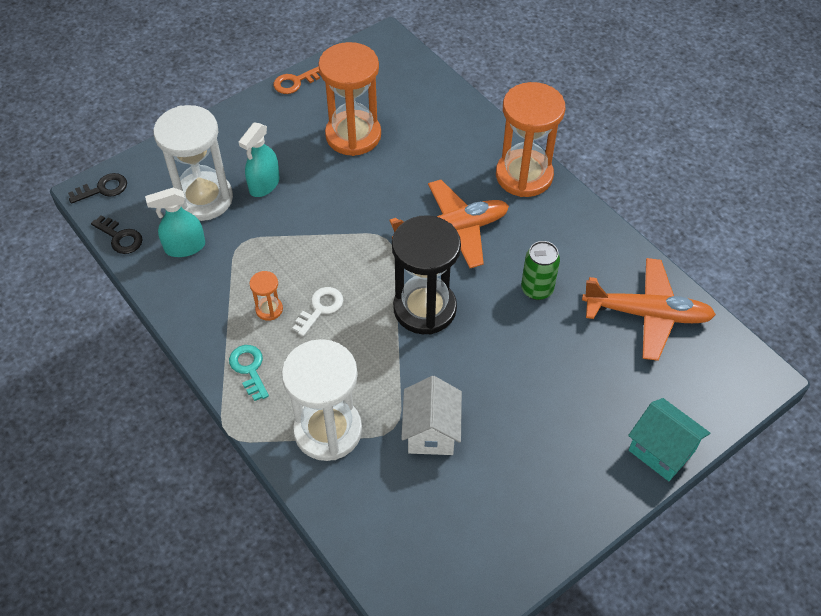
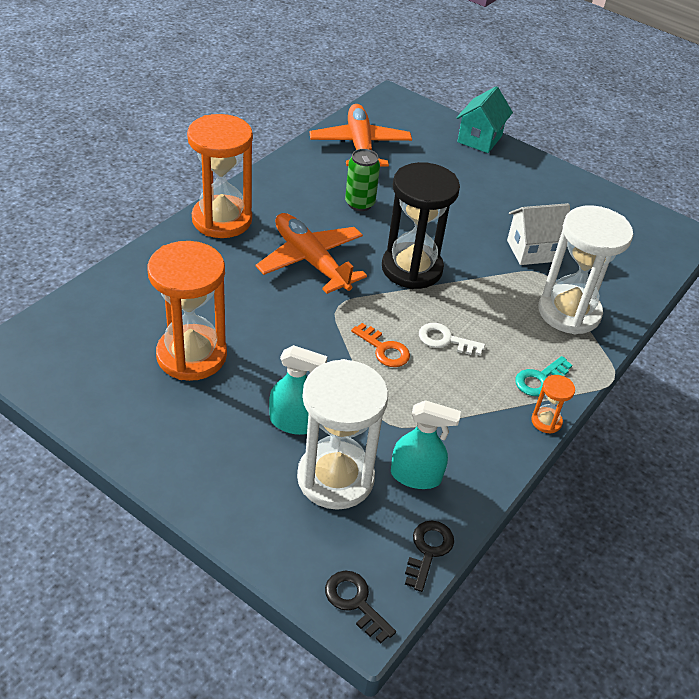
camera: 110 degrees left, 10 degrees down
(185, 247) = (416, 476): turquoise spray bottle -> turquoise spray bottle turned 45 degrees counterclockwise
(269, 309) = (465, 379): orange hourglass -> orange hourglass (546, 421)
(295, 82) = (101, 431): orange key -> orange key (384, 349)

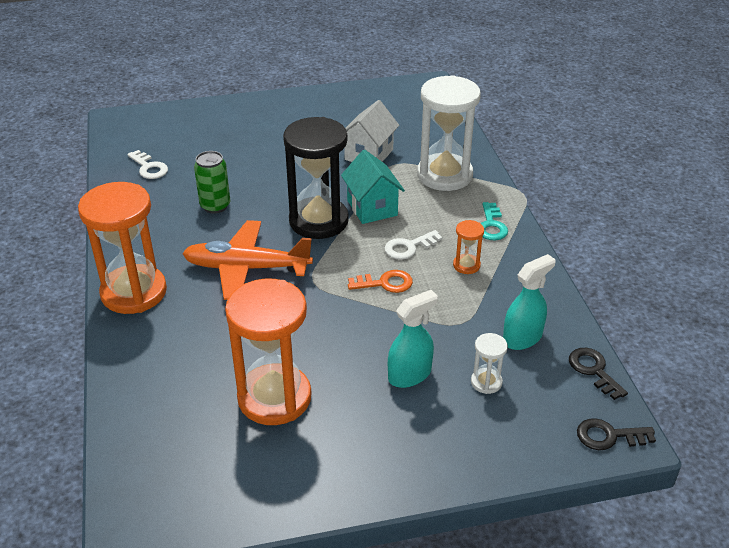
camera: 45 degrees left, 5 degrees down
(335, 478) = (486, 382): white hourglass -> white hourglass, size x0.43
(360, 146) = (149, 168): orange plane -> white key
(479, 139) = (223, 108): turquoise house -> turquoise house (372, 208)
(546, 421) = (531, 246): orange hourglass -> orange hourglass (466, 265)

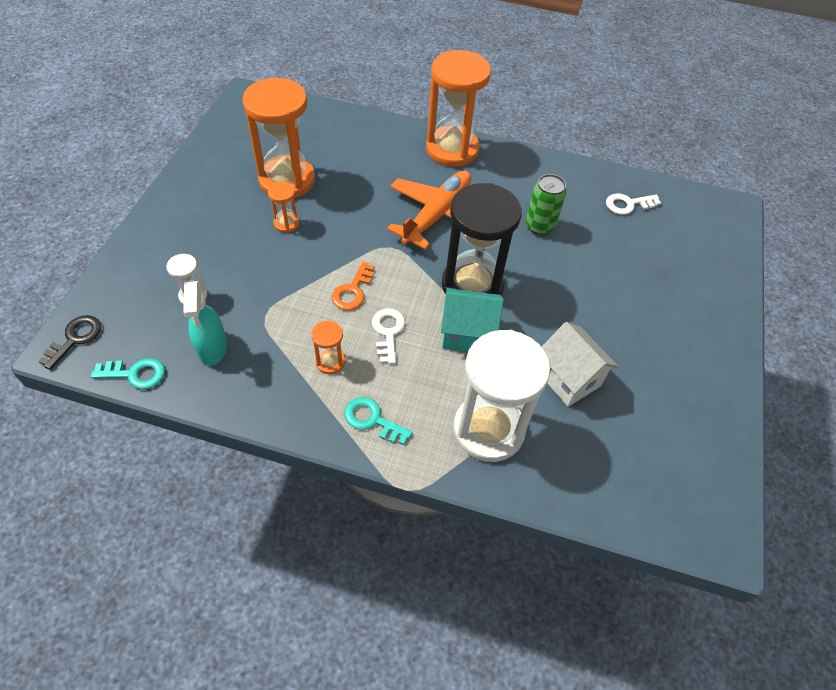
camera: 115 degrees right, 15 degrees up
(340, 365) = (286, 223): none -> orange hourglass
(410, 375) = (242, 256): turquoise spray bottle -> none
(593, 370) = (135, 374): black key -> turquoise key

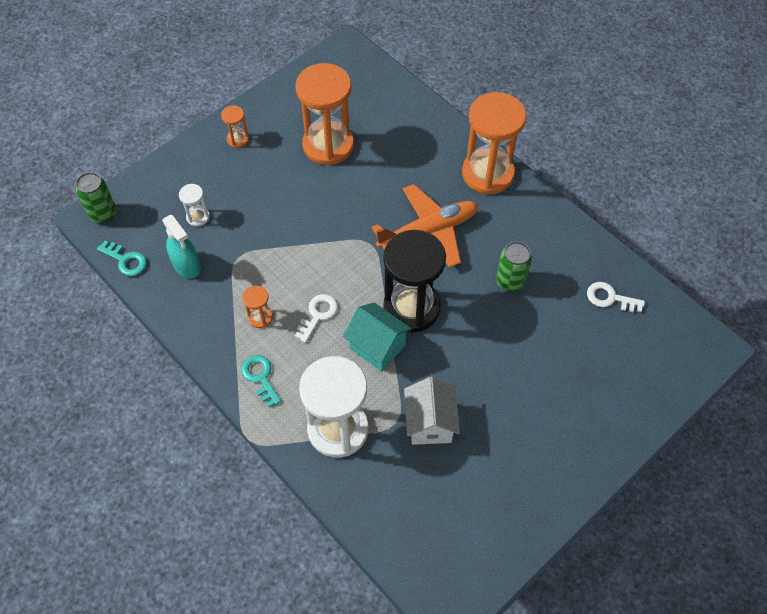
camera: 35 degrees right, 5 degrees up
(75, 338) = (103, 214): black key -> green can
(212, 348) = (186, 265): turquoise spray bottle -> turquoise spray bottle turned 60 degrees counterclockwise
(286, 223) = (302, 185): orange hourglass -> orange hourglass (238, 139)
(352, 291) = (314, 268): orange key -> none

